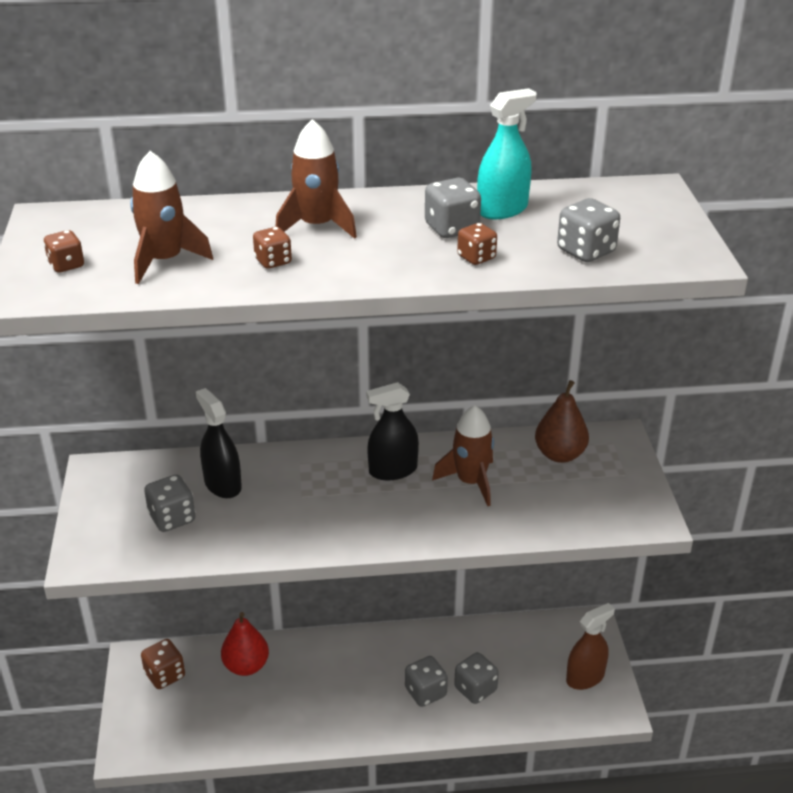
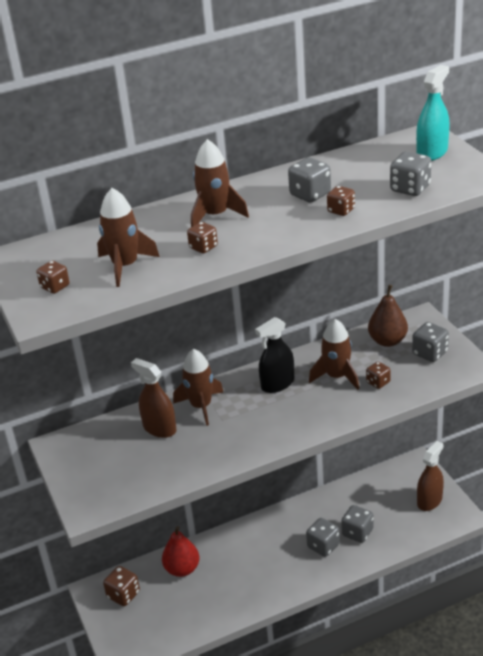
camera: 15 degrees left, 0 degrees up
(172, 518) = (136, 462): grey dice -> grey dice (430, 353)
(222, 484) = (159, 428): black spray bottle -> brown spray bottle
(286, 472) = (201, 406): none -> brown rocket
(502, 209) = (335, 173): turquoise spray bottle -> turquoise spray bottle (432, 153)
(518, 504) = (378, 382): none -> brown dice

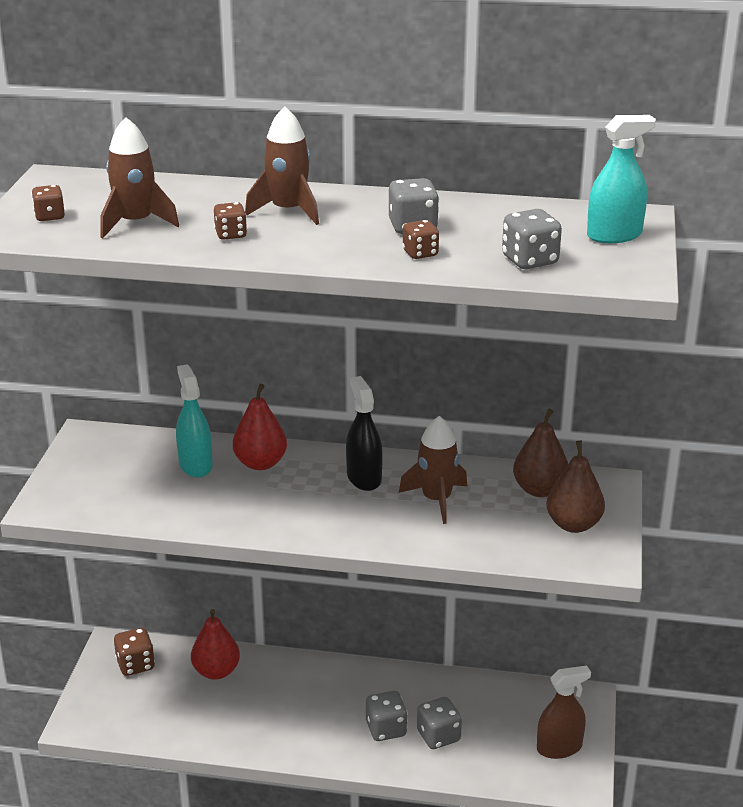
camera: 30 degrees right, 5 degrees down
(159, 428) = (195, 465): brown spray bottle -> turquoise spray bottle
(201, 406) = (260, 463): brown rocket -> red pear
(277, 384) = (364, 478): black spray bottle -> black spray bottle turned 75 degrees clockwise
(378, 382) = (475, 527): brown dice -> none
(430, 353) = (573, 524): grey dice -> brown pear

